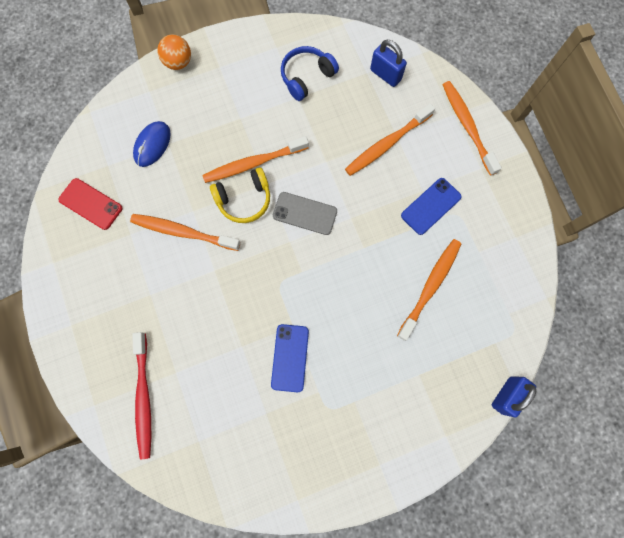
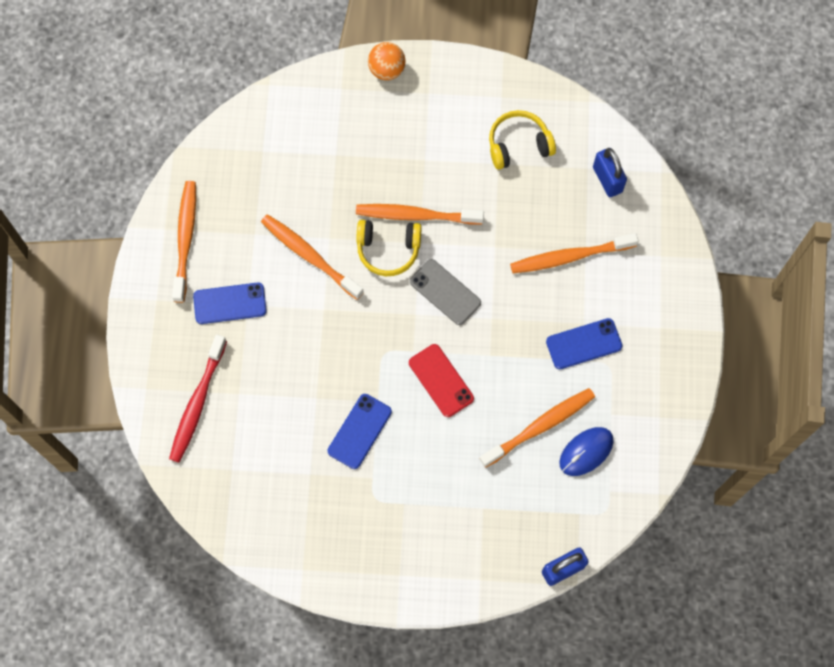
camera: 25 degrees right, 5 degrees down
(91, 204) = (228, 185): red phone -> red phone (441, 380)
(134, 300) = (230, 303): none -> blue phone
(152, 145) = (318, 149): blue mouse -> blue mouse (586, 452)
(306, 77) = (518, 145): blue headphones -> yellow headphones
(467, 126) = (669, 276): orange toothbrush -> orange toothbrush (185, 239)

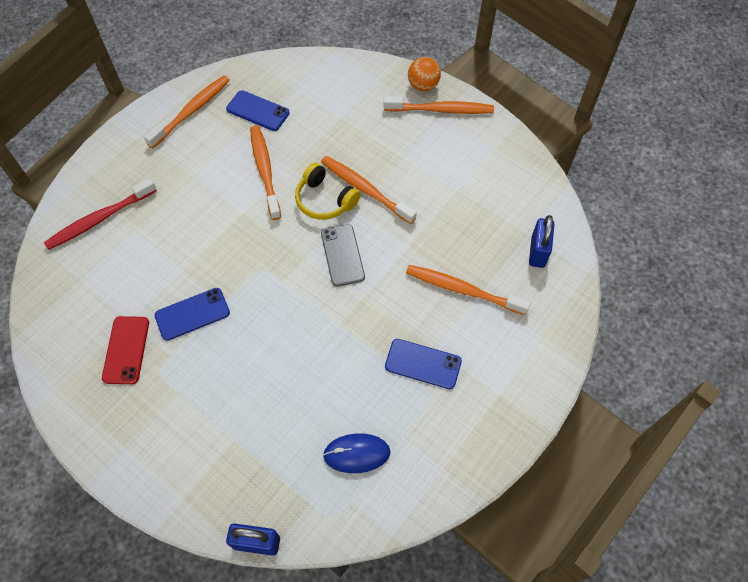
camera: 35 degrees right, 10 degrees down
(230, 303) = (182, 168): blue phone -> blue phone (258, 111)
(441, 380) = (285, 317): red phone -> red phone (126, 350)
(518, 145) = (483, 187): yellow headphones -> none
(540, 426) = (334, 406): orange toothbrush -> orange toothbrush (441, 110)

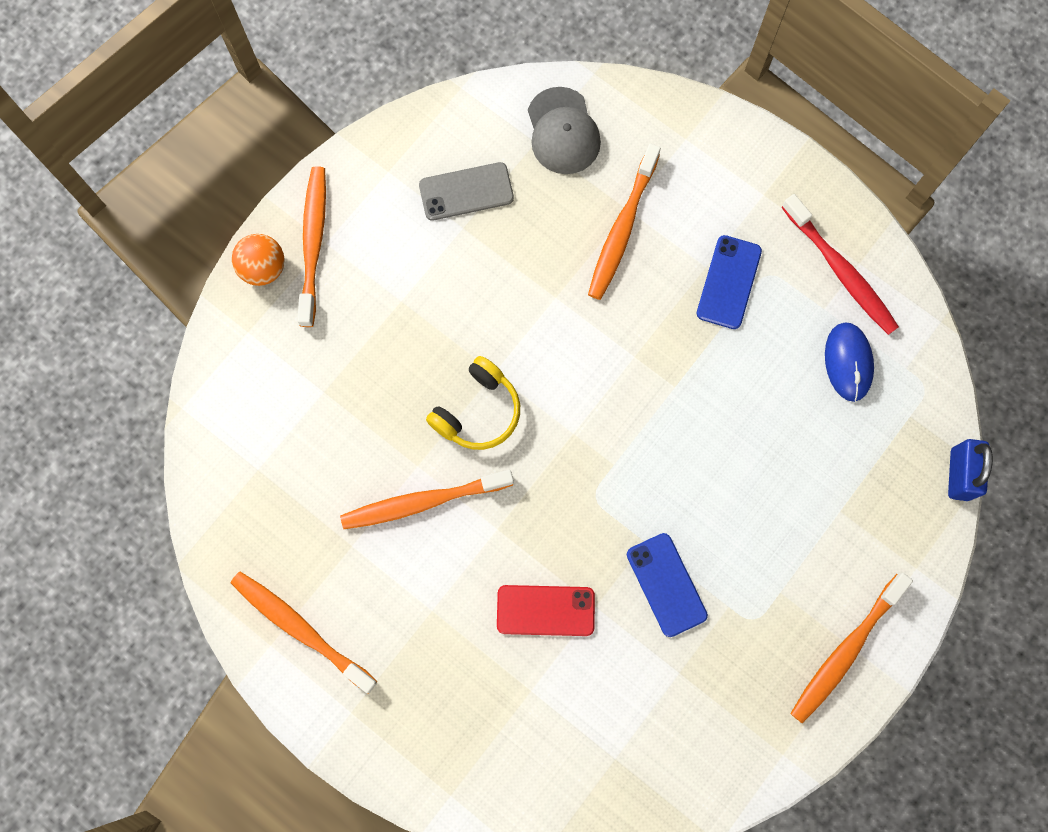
camera: 90 degrees left, 15 degrees up
(100, 219) = (510, 746): red toothbrush -> red toothbrush (840, 271)
(126, 350) = (723, 670): red phone -> red phone (545, 610)
(258, 111) = (304, 521): blue phone -> none
(342, 255) = (570, 384): grey phone -> grey phone (466, 192)
(365, 189) = (459, 354): orange toothbrush -> orange toothbrush (846, 651)
(537, 252) = (563, 131): blue padlock -> grey cap

